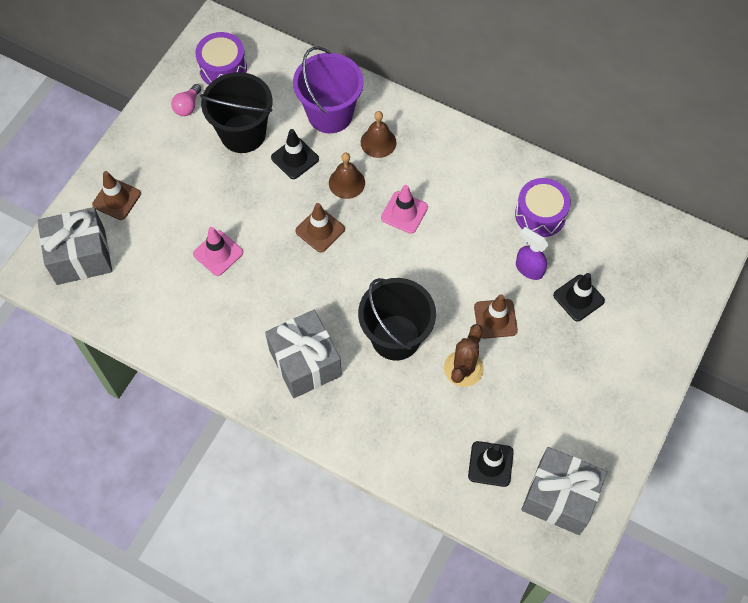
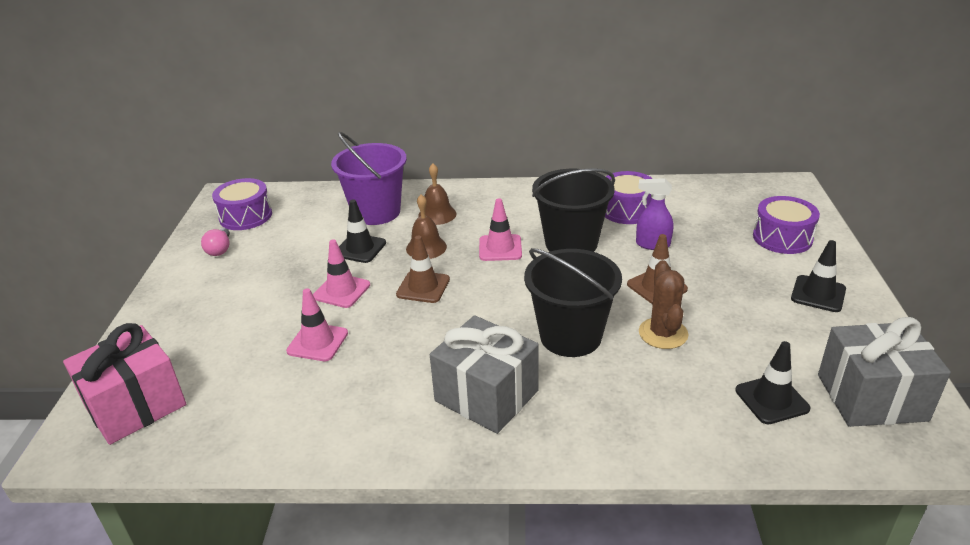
camera: 25 degrees left, 30 degrees down
(81, 256) = (135, 406): grey gift -> pink gift
(116, 199) = (165, 341): brown traffic cone -> none
(243, 133) = (293, 249): black bucket -> black bucket (571, 243)
(258, 204) = (341, 291): none -> pink traffic cone
(578, 298) = (716, 247): black traffic cone -> black traffic cone (818, 294)
(642, 314) = (782, 238): none -> purple drum

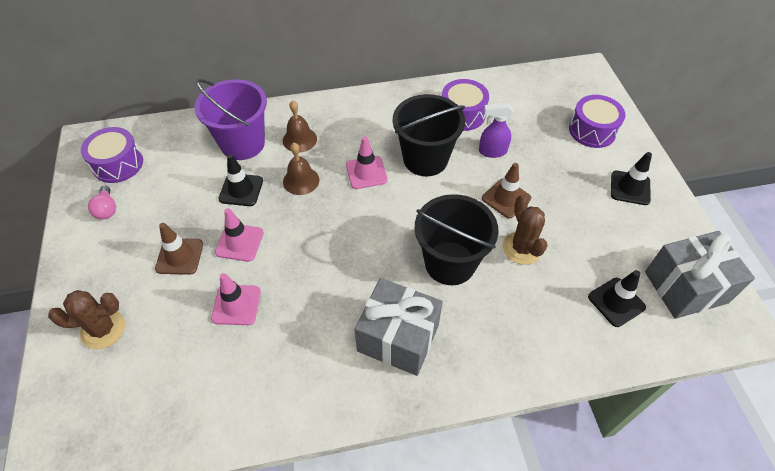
camera: 15 degrees left, 20 degrees up
(135, 406) = (92, 405): pink gift -> none
(174, 344) = (103, 329): none -> brown cactus
(423, 287) = (311, 227): brown traffic cone -> brown traffic cone (179, 256)

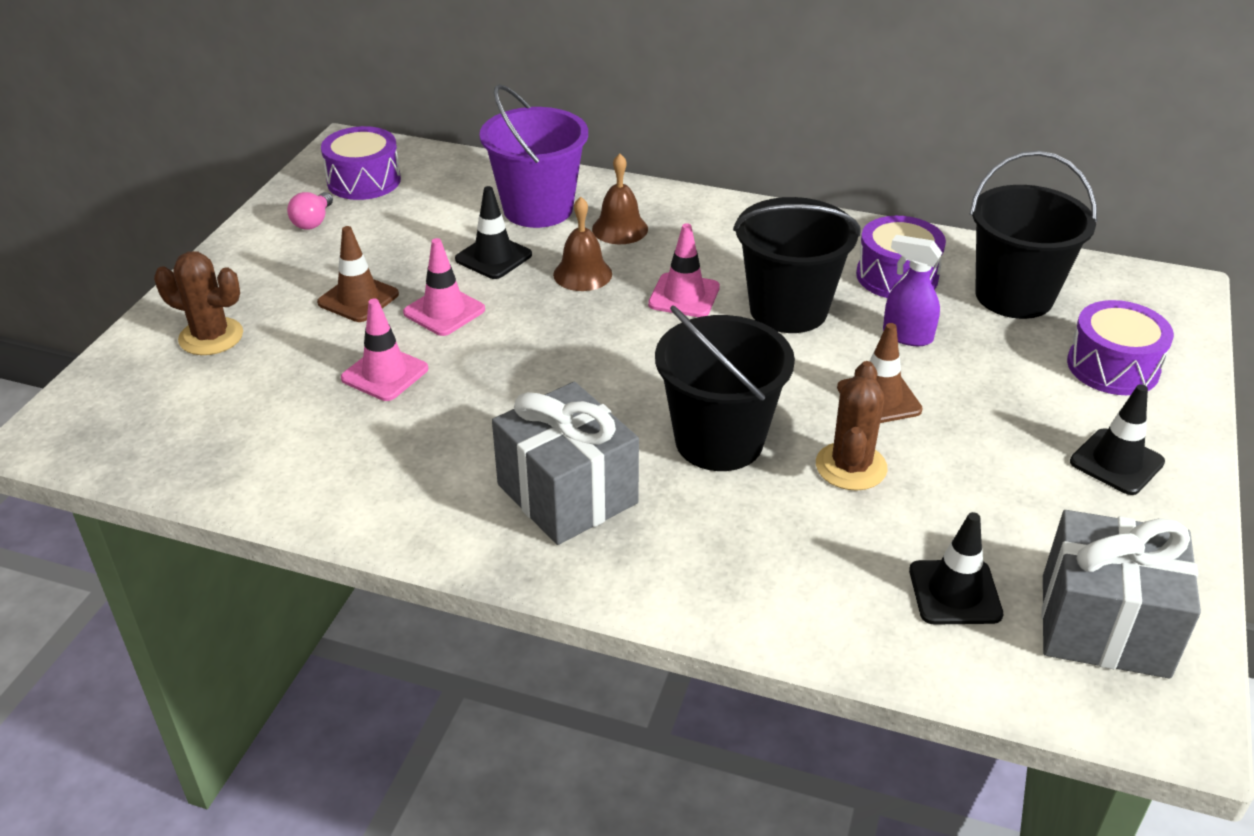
camera: 30 degrees right, 15 degrees down
(523, 104) = (1014, 296): none -> black bucket

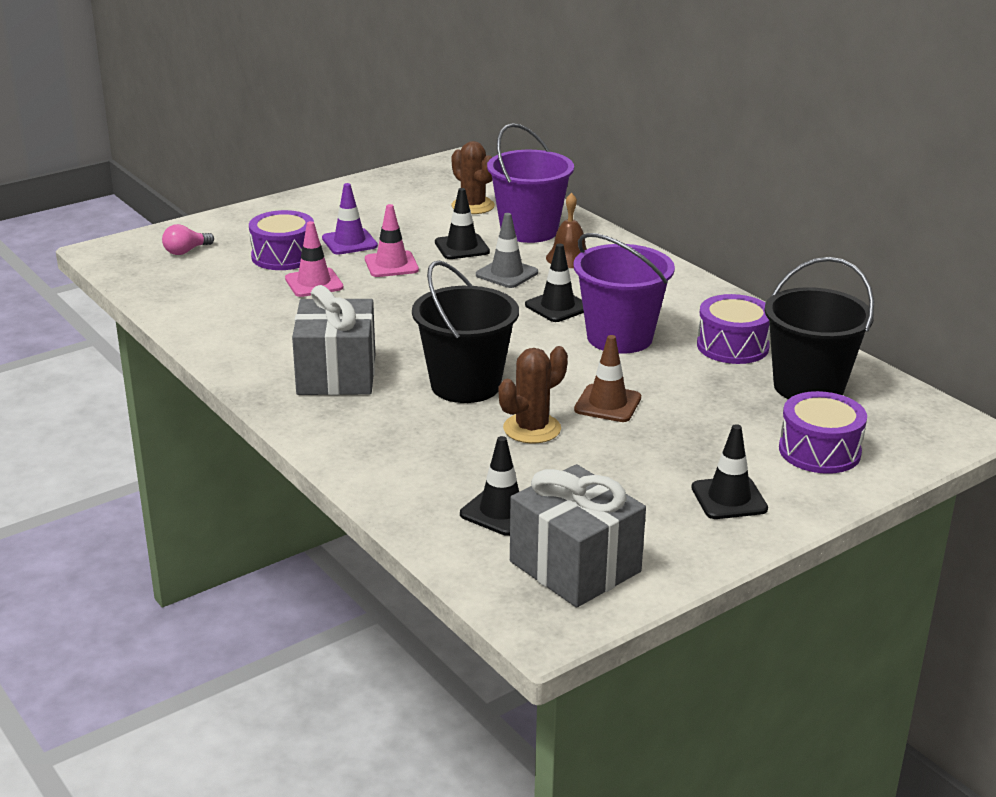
camera: 35 degrees right, 10 degrees down
(211, 337) = (243, 234): brown cactus -> brown cactus (473, 206)
(313, 222) = (377, 195): pink light bulb -> pink light bulb (186, 251)
(358, 299) = (349, 242): brown traffic cone -> purple traffic cone
(364, 181) = (437, 183): purple drum -> purple drum (283, 256)
(582, 274) = (507, 274): brown bell -> grey traffic cone
(684, 296) = (557, 307): pink traffic cone -> black traffic cone
(788, 310) = (619, 337): black bucket -> purple bucket
(907, 336) = (684, 379): purple spray bottle -> none

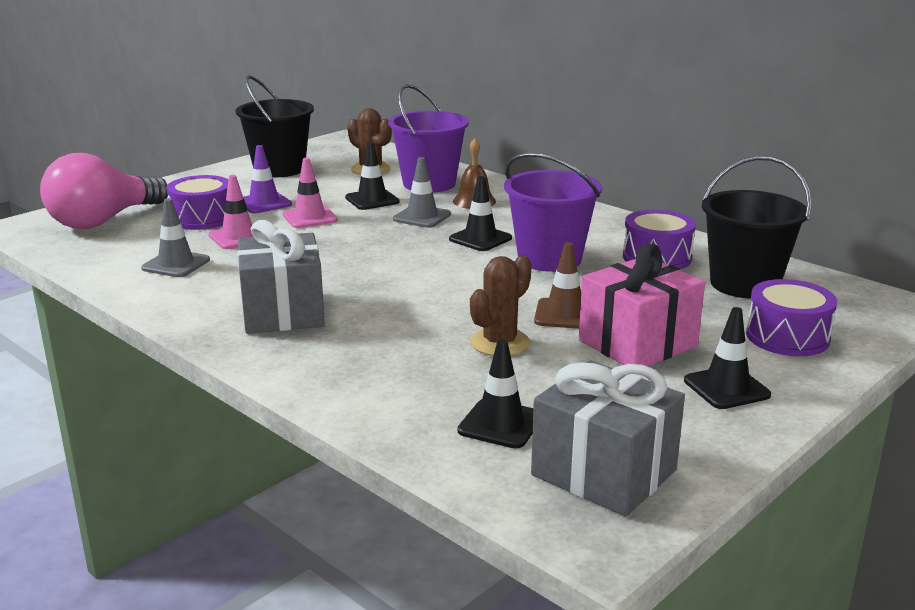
camera: 10 degrees left, 5 degrees down
(186, 251) = (103, 221): pink light bulb -> pink light bulb, size x2.46
(247, 310) = (176, 264): none -> grey traffic cone
(465, 385) = (417, 310): black bucket -> black bucket (279, 169)
(665, 443) = (637, 343): none -> pink gift

